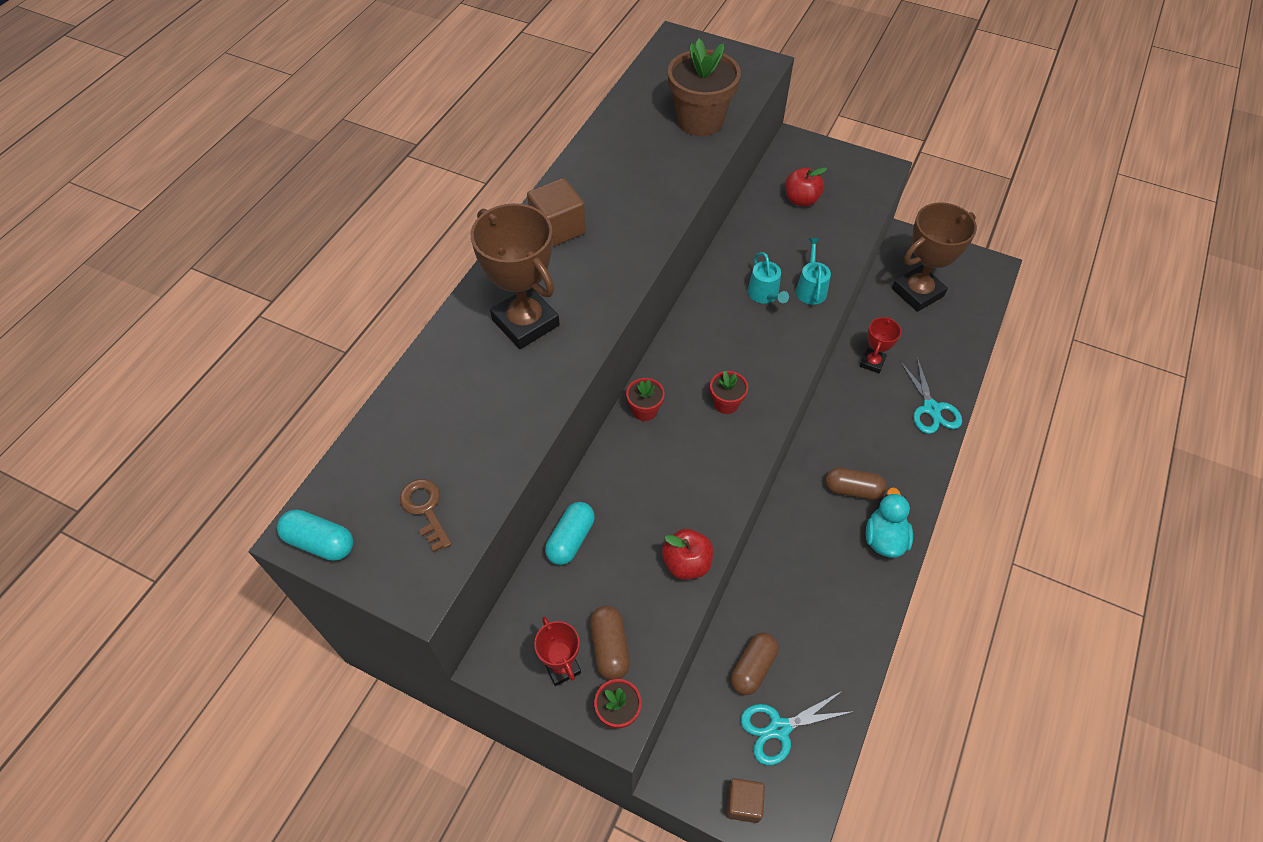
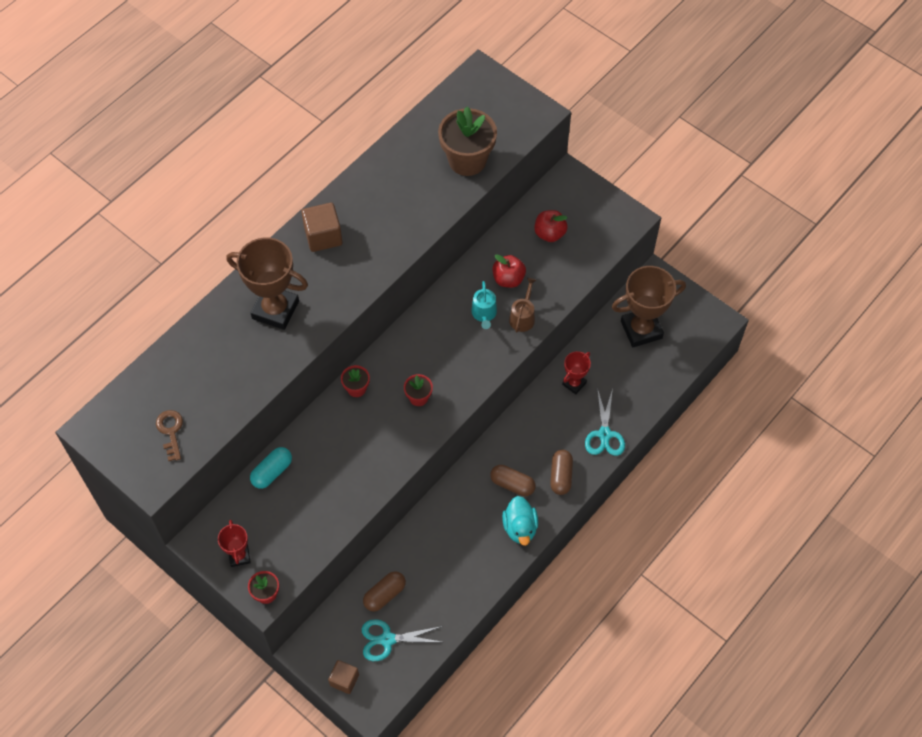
camera: 15 degrees right, 5 degrees up
(320, 542) = (100, 437): turquoise capsule -> none
(525, 322) = (275, 310): brown trophy -> brown trophy turned 45 degrees counterclockwise
(610, 647) = (274, 551): brown capsule -> brown capsule (561, 476)
(686, 563) = (346, 508): red apple -> red apple (508, 279)
(810, 288) = (523, 317): turquoise watering can -> brown watering can
(884, 538) = (520, 527): turquoise duck -> turquoise duck turned 150 degrees clockwise

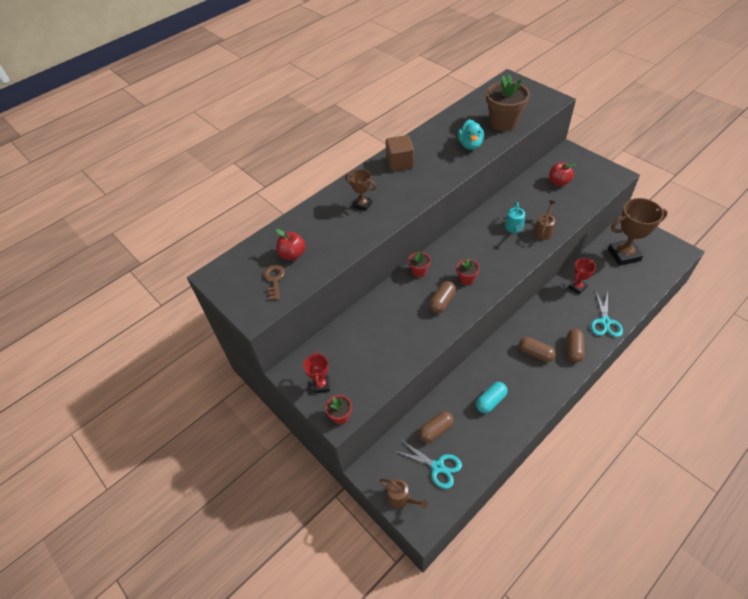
camera: 10 degrees right, 10 degrees down
(272, 472) = (352, 325): turquoise capsule -> turquoise capsule (490, 401)
(275, 310) = (362, 205): brown trophy -> brown trophy, size x0.53
(344, 680) = (401, 498): brown cube -> brown watering can
(386, 433) = (442, 302): none -> brown capsule
(387, 639) = (438, 467): turquoise scissors -> turquoise scissors turned 150 degrees counterclockwise
(508, 279) = (531, 207): red apple -> red apple (292, 254)
(520, 527) = (544, 385): turquoise duck -> turquoise duck (470, 145)

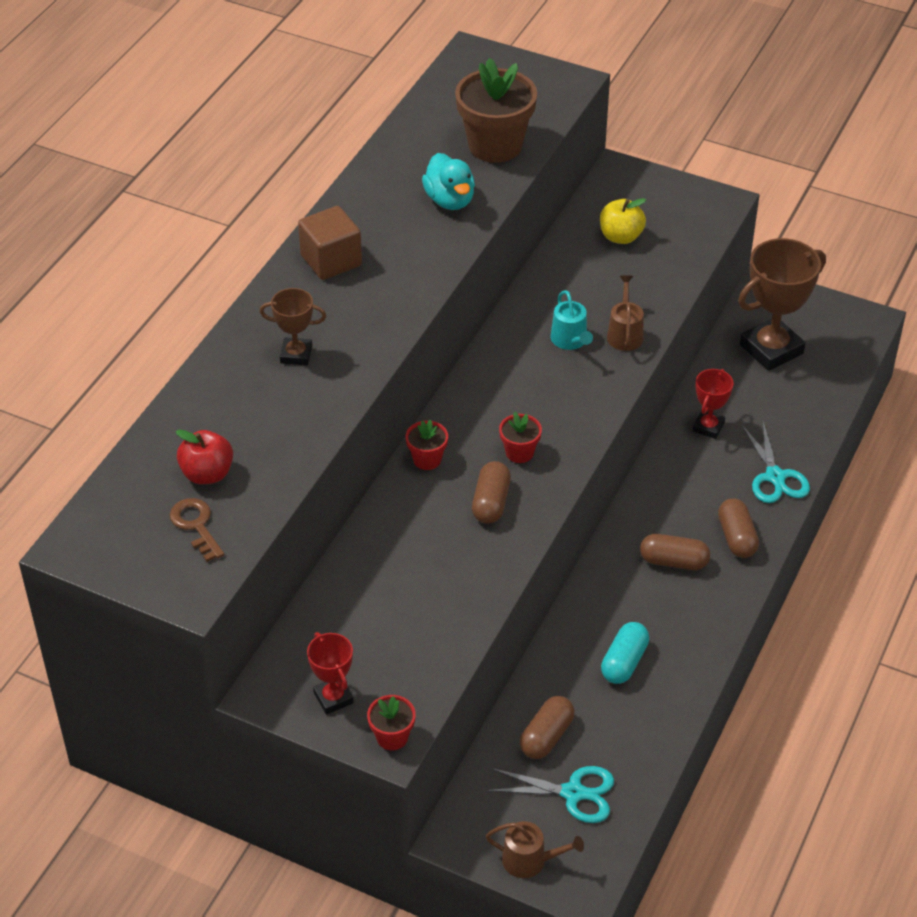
camera: 25 degrees left, 5 degrees down
(559, 182) = (621, 237): red apple -> yellow apple

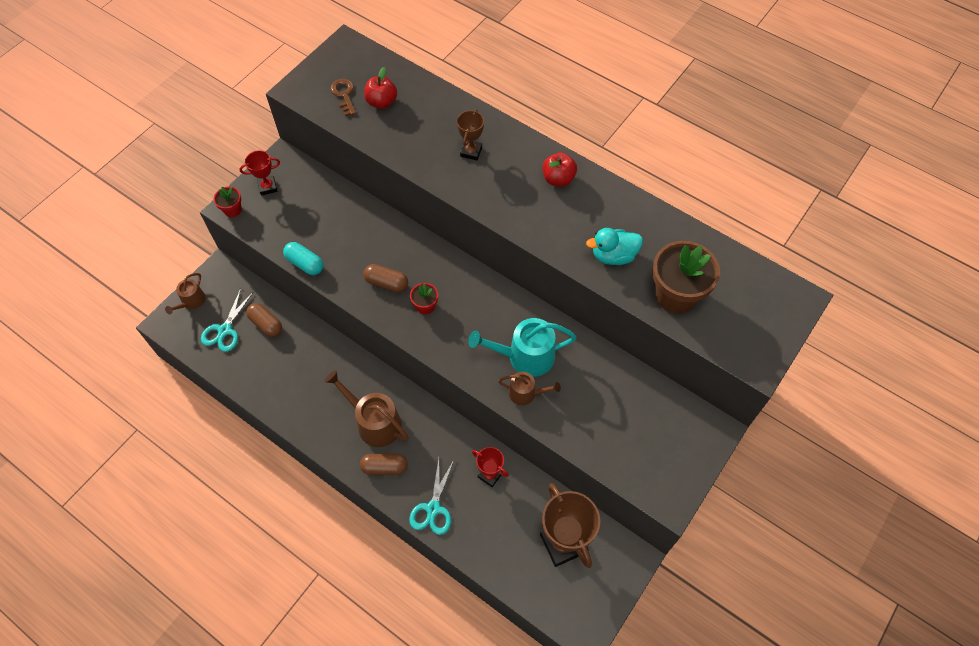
camera: 100 degrees right, 15 degrees up
(196, 525) = (344, 95): brown key -> brown key turned 90 degrees counterclockwise
(331, 260) = (558, 179): brown cube -> red apple
(427, 459) = (432, 254): red flower pot -> none
(570, 340) = (525, 356): turquoise watering can -> turquoise watering can, size x1.74
(621, 237) = (634, 414): yellow apple -> none
(624, 662) = (305, 375): turquoise capsule -> turquoise capsule (305, 263)
(673, 561) = (374, 422): brown capsule -> brown watering can
(775, 477) = (433, 508): turquoise scissors -> turquoise scissors turned 75 degrees counterclockwise

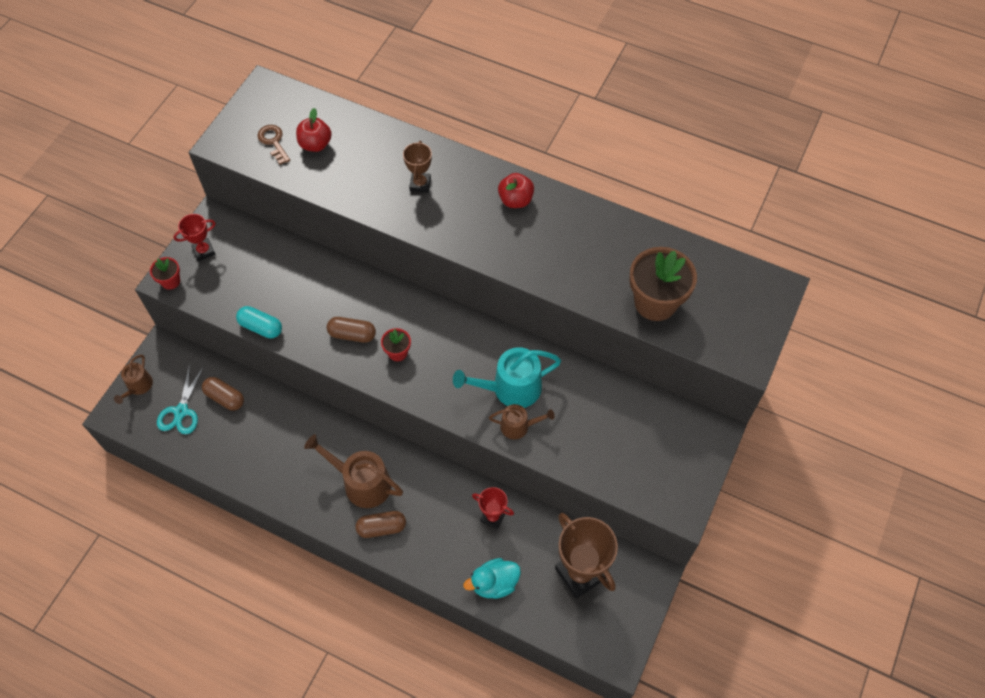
camera: 10 degrees left, 0 degrees up
(433, 508) = (440, 561): turquoise scissors -> none
(613, 256) = (586, 272): turquoise duck -> turquoise duck (494, 583)

